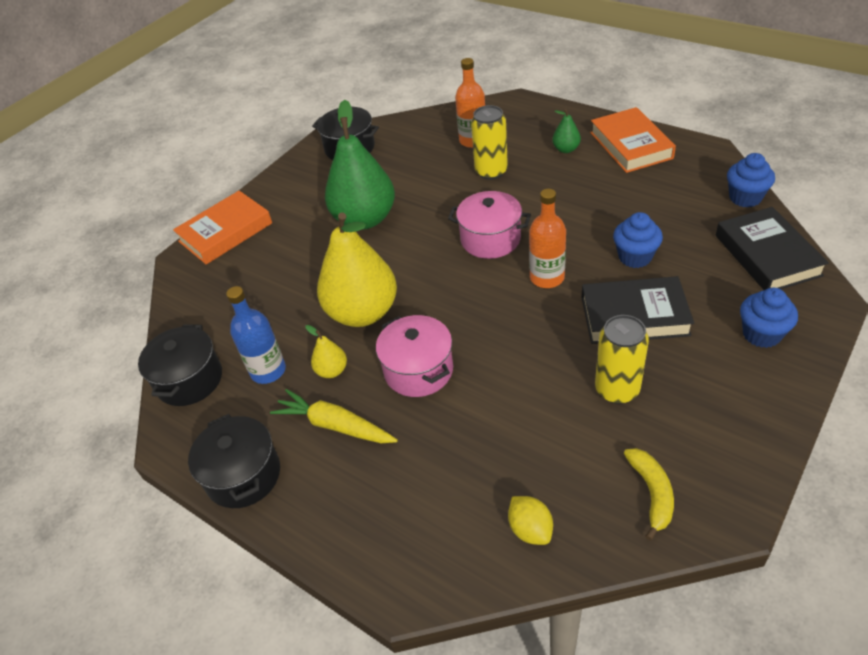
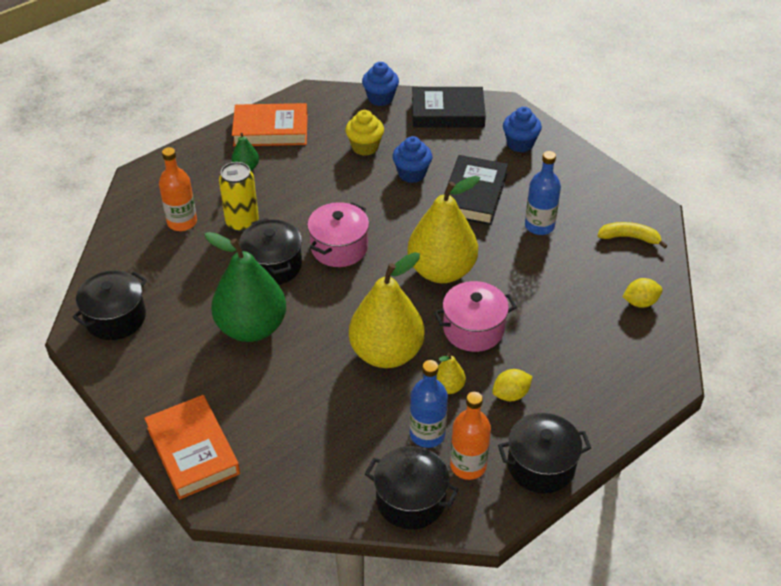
camera: 80 degrees left, 0 degrees up
(335, 425) = (511, 394): yellow carrot -> yellow lemon
(446, 206) = (273, 265): none -> black pot
(494, 322) = (441, 271): none -> yellow pear
(547, 278) = (407, 227): orange bottle -> orange bottle (468, 465)
(617, 389) = (539, 226): yellow can -> blue bottle
(653, 211) = (365, 147): none -> yellow cupcake

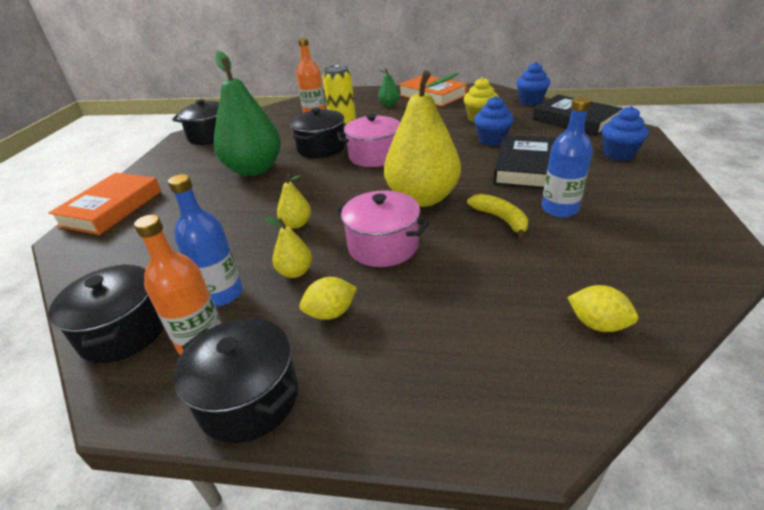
camera: 50 degrees right, 10 degrees down
(386, 353) = (296, 224): yellow pear -> yellow pear, size x0.43
(474, 195) = (525, 167): black book -> black book turned 45 degrees counterclockwise
(511, 394) = (331, 313): yellow lemon -> yellow lemon turned 45 degrees counterclockwise
(629, 238) = (660, 261): yellow banana -> yellow banana (501, 219)

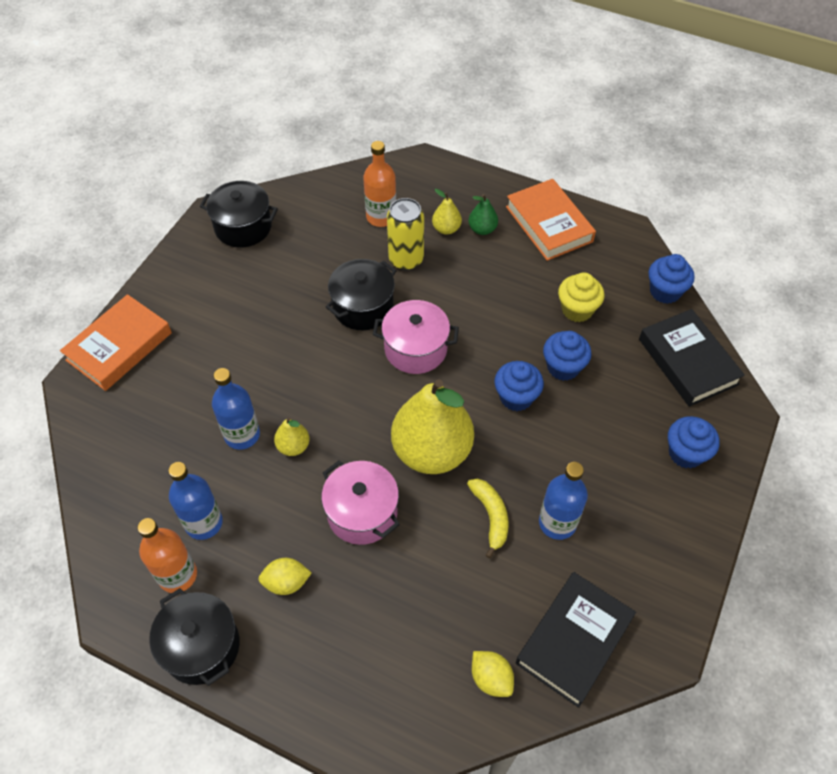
camera: 15 degrees right, 20 degrees up
(124, 331) = (119, 539): black pot -> none
(244, 229) = (242, 435): none -> blue bottle
(254, 169) = (276, 325): green pear -> none
(295, 272) = (272, 519): yellow pear -> yellow pear (446, 229)
(469, 159) = (516, 397): none -> blue cupcake
(525, 167) = (567, 438): black book -> black book (574, 640)

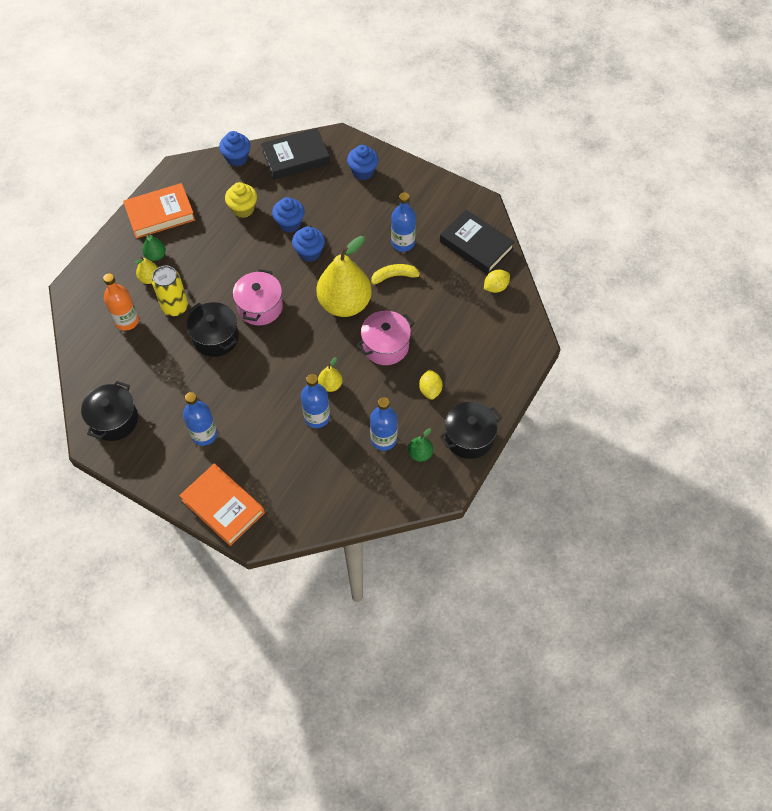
camera: 85 degrees left, 5 degrees up
(177, 575) = (420, 454): orange bottle -> green pear
(220, 314) = (204, 434): none -> blue bottle

